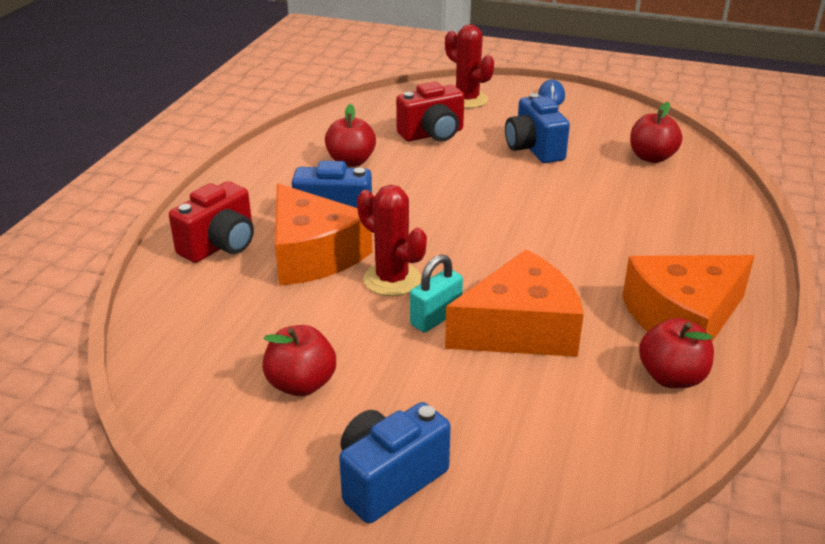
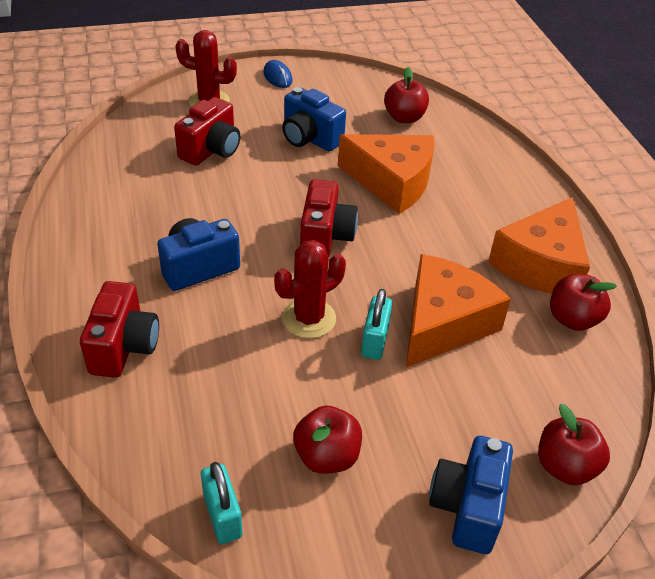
camera: 35 degrees left, 10 degrees up
(174, 387) = (222, 516): none -> turquoise padlock
(313, 254) = (219, 321): orange cheese -> orange cheese (392, 182)
(351, 161) = (163, 206): red apple -> red apple (565, 466)
(392, 279) = (309, 318): red cactus -> red cactus turned 45 degrees counterclockwise
(471, 225) = (325, 237): none -> red camera

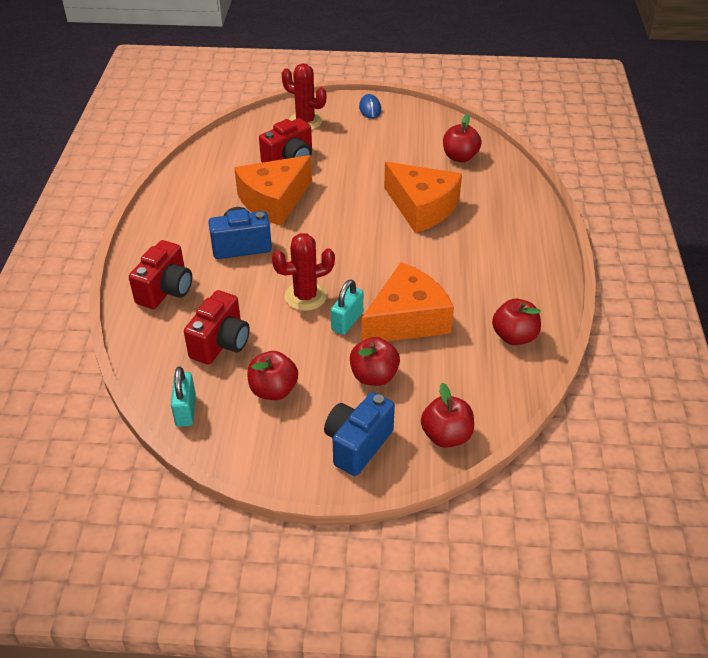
camera: 20 degrees right, 0 degrees up
(309, 138) = (372, 163): blue camera -> none
(325, 237) = (347, 240): red camera -> red camera (221, 343)
(441, 407) = (374, 376): none -> red apple
(541, 264) = (512, 291): orange cheese -> orange cheese (274, 201)

